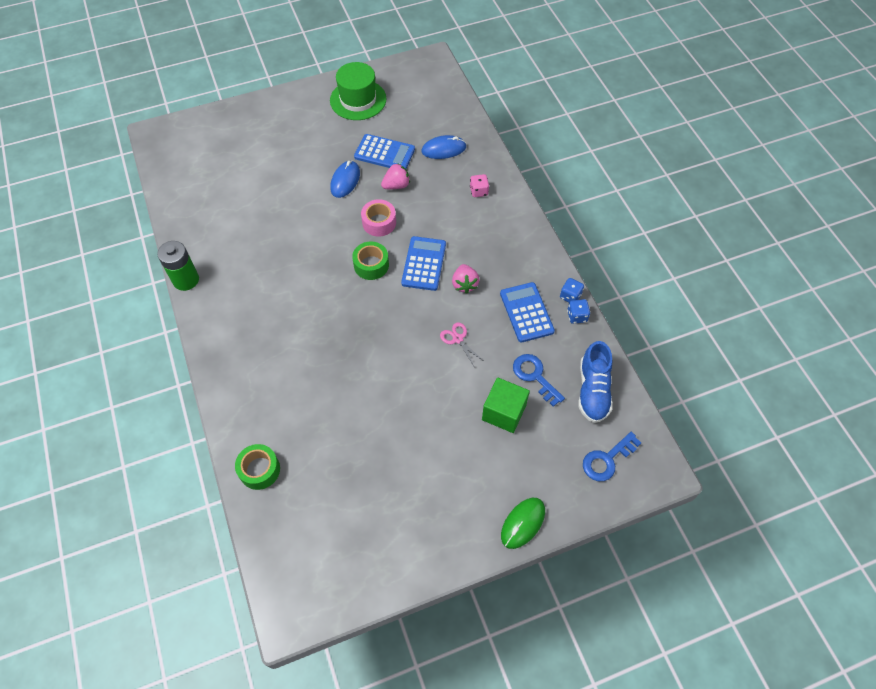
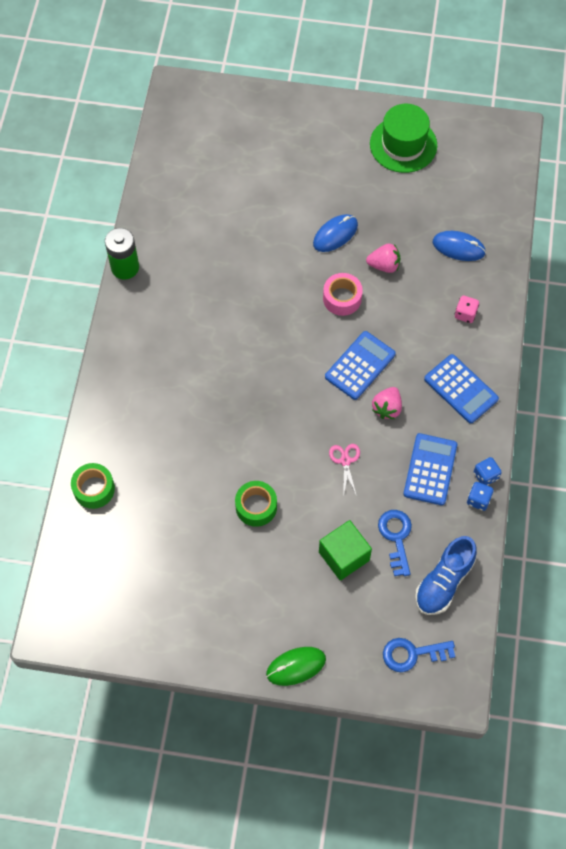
camera: 30 degrees right, 5 degrees up
(371, 265) = (307, 341): green tape -> green tape (256, 507)
(384, 153) = (394, 222): blue calculator -> blue calculator (460, 389)

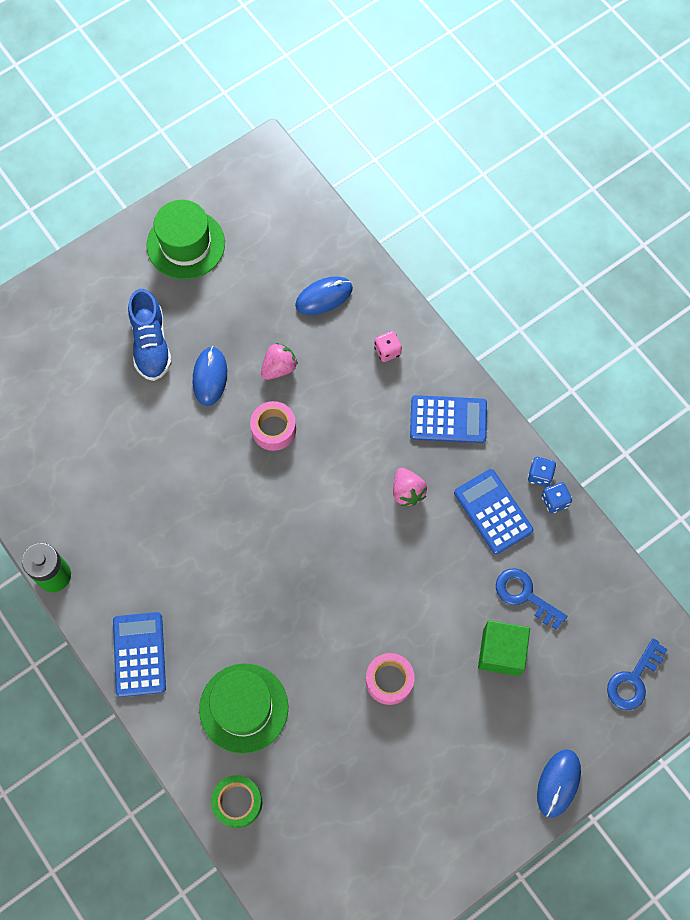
camera: 45 degrees left, 5 degrees up
(153, 440) = (243, 708): none -> green hat
(256, 507) = (389, 680): green tape -> pink tape
(296, 666) = (558, 783): green mouse -> blue mouse
(345, 461) = (420, 569): pink scissors -> none
(360, 366) = (348, 475): blue calculator -> blue calculator (139, 654)
(444, 582) = (597, 596): blue shoe -> blue shoe (151, 344)

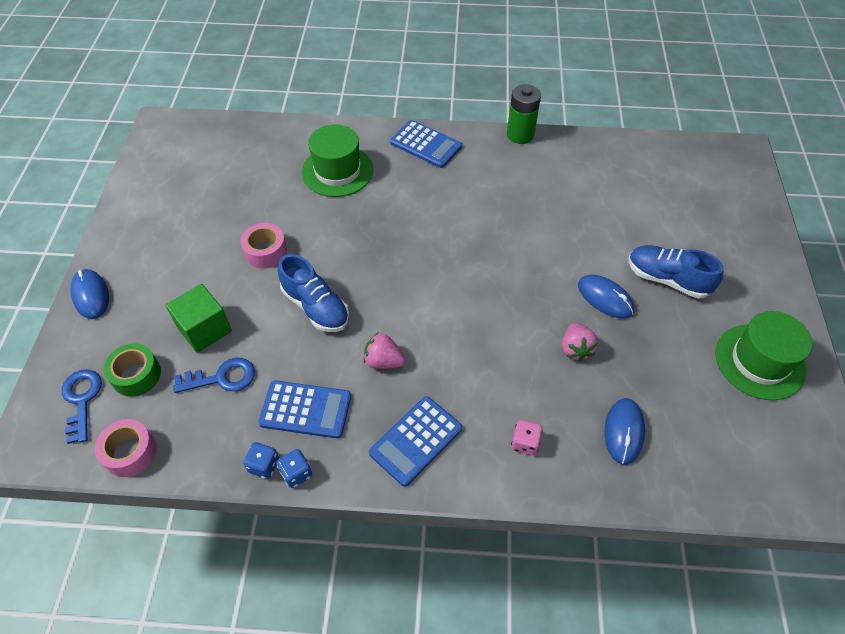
camera: 130 degrees right, 15 degrees down
(237, 802) = (288, 137): green tape -> green tape (136, 375)
(273, 429) = (521, 309): pink tape -> pink tape (130, 452)
(405, 585) = (316, 307): none -> blue shoe

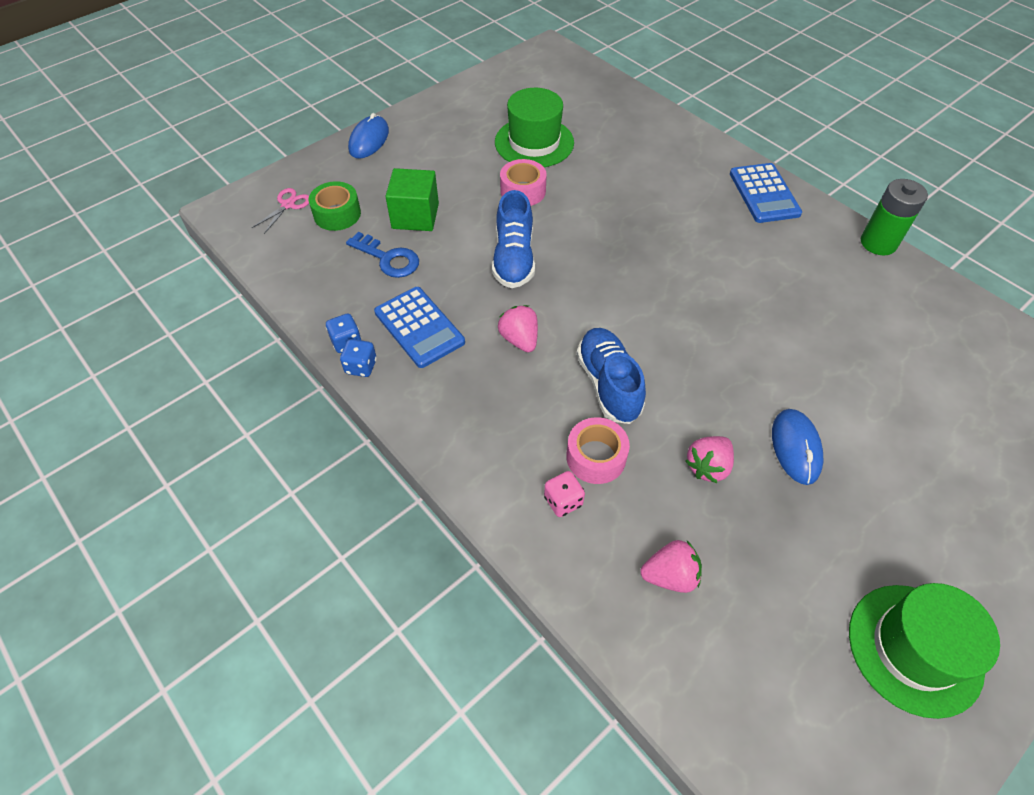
camera: 45 degrees right, 0 degrees up
(81, 400) = (288, 205): blue key -> pink scissors
(130, 452) = (277, 262): pink tape -> pink tape (596, 457)
(337, 171) = (654, 166): green hat -> green hat (534, 142)
(415, 440) = (474, 419): blue calculator -> none
(624, 432) = (670, 575): blue mouse -> pink strawberry
(667, 279) = (893, 484): blue shoe -> blue shoe (608, 384)

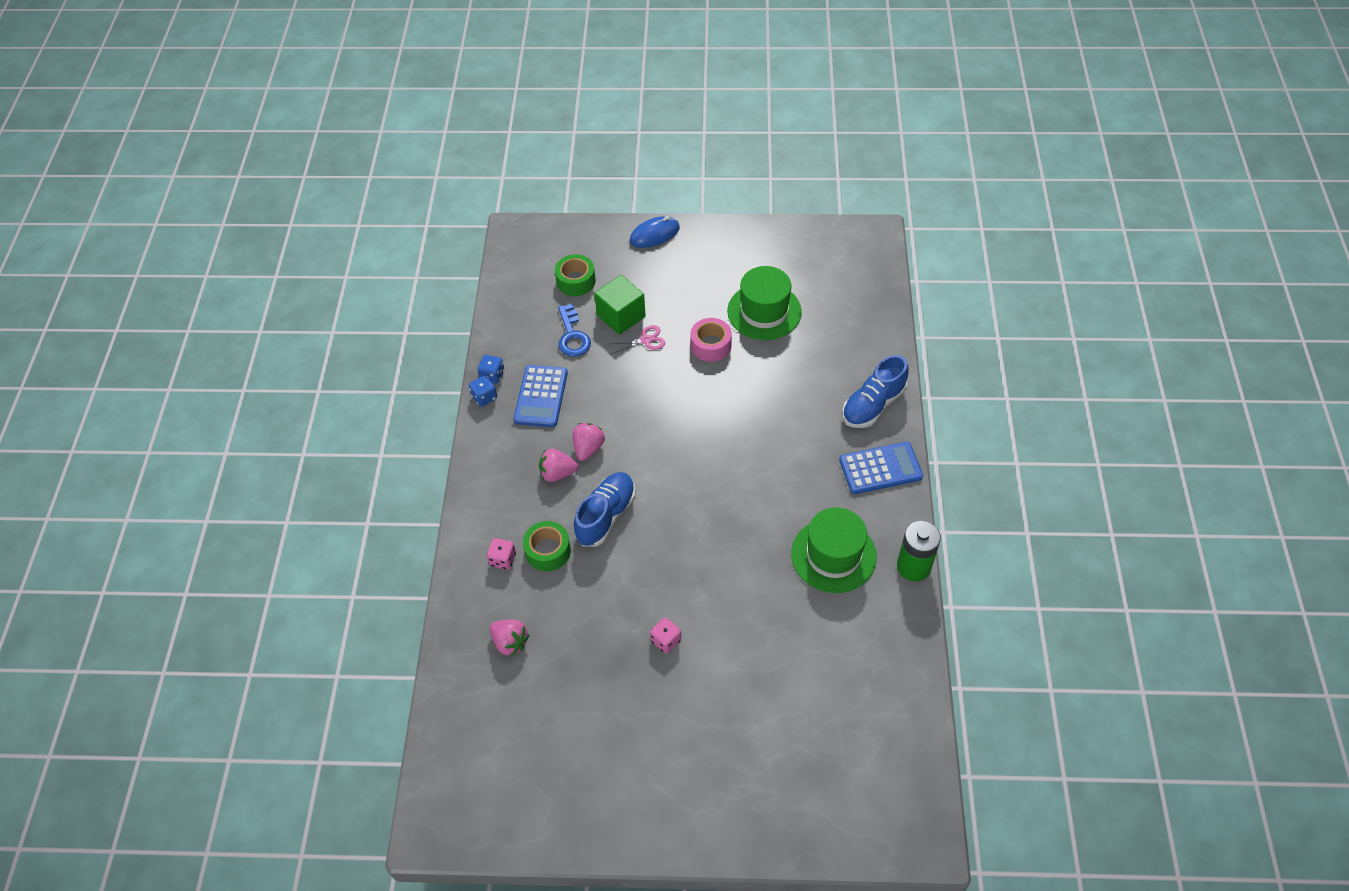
camera: 45 degrees right, 0 degrees up
(288, 205) = (554, 253): pink scissors -> pink scissors (645, 340)
(514, 258) = (647, 391): blue shoe -> blue shoe (873, 405)
(596, 457) = (548, 551): pink tape -> green tape
(708, 466) = (601, 607): pink strawberry -> pink strawberry (557, 473)
(764, 194) = (880, 468): blue calculator -> blue calculator turned 135 degrees counterclockwise
(795, 447) = (666, 640): blue mouse -> pink dice
(914, 649) = (586, 786): green hat -> green hat (833, 555)

